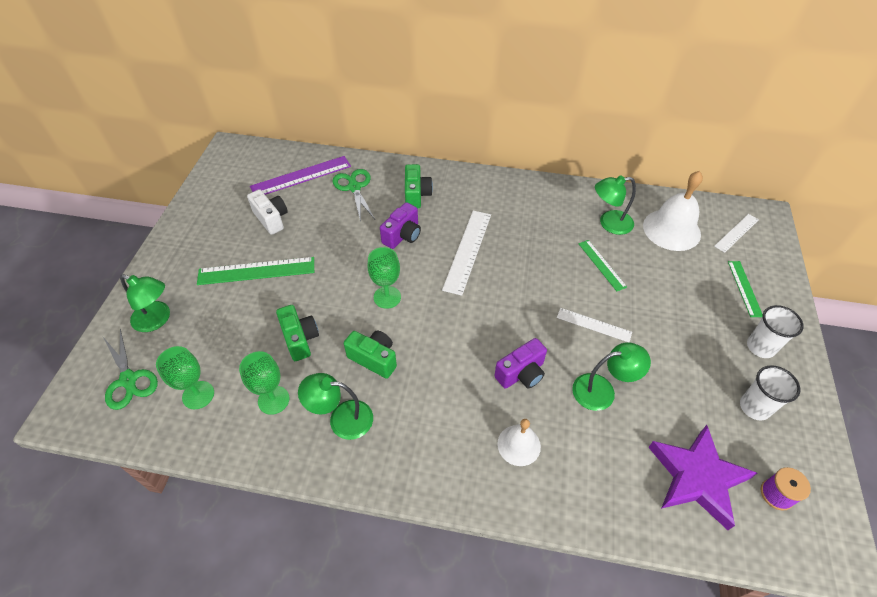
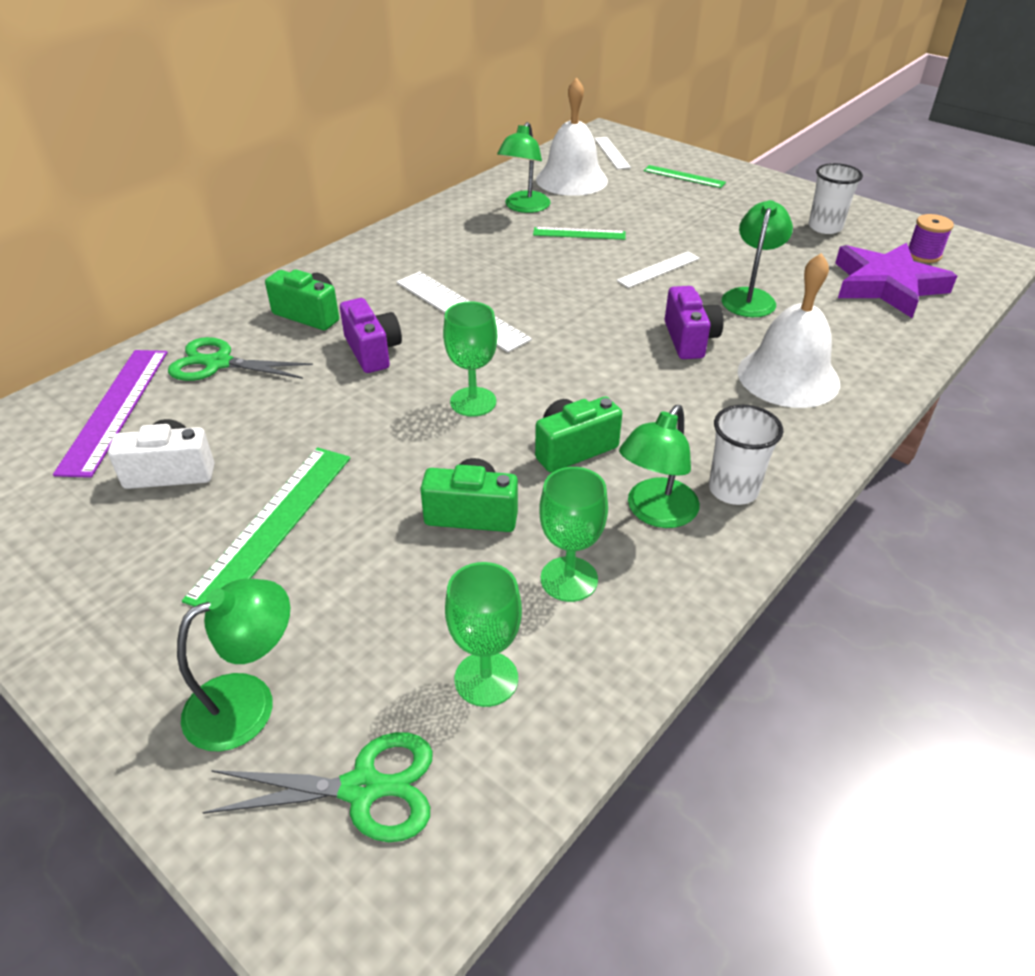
camera: 60 degrees left, 10 degrees down
(519, 445) = (788, 376): white bell -> white bell, size x1.71
(760, 347) = (759, 197): white cup -> white cup (733, 489)

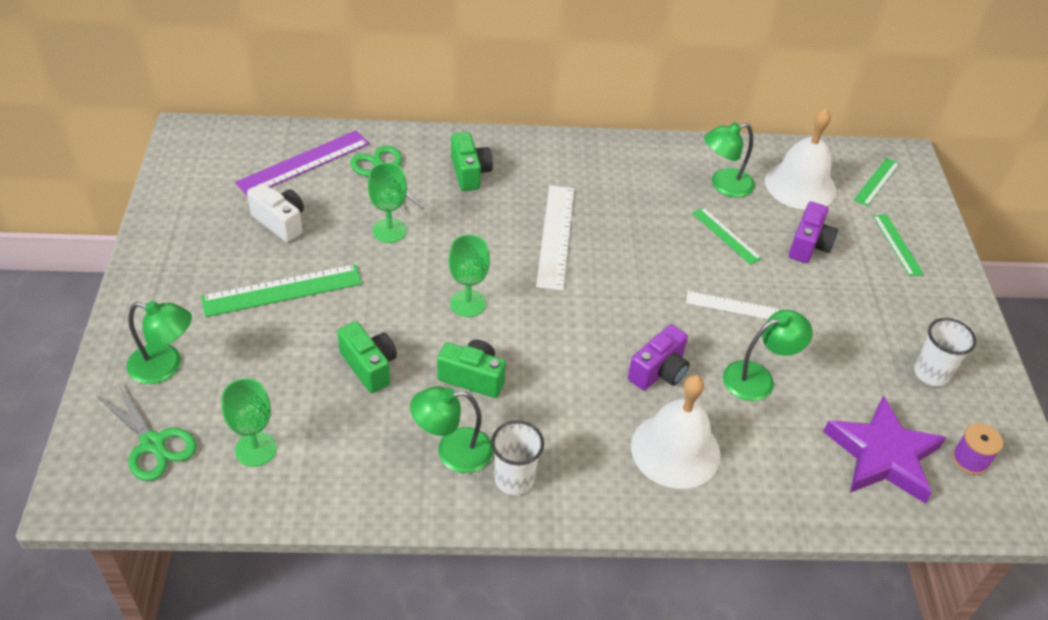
camera: 45 degrees right, 5 degrees up
(372, 351) = (466, 226): purple camera -> purple camera (809, 245)
(569, 579) = (358, 442): green goblet -> green goblet (389, 230)
(611, 153) = (876, 181): white ruler -> green ruler

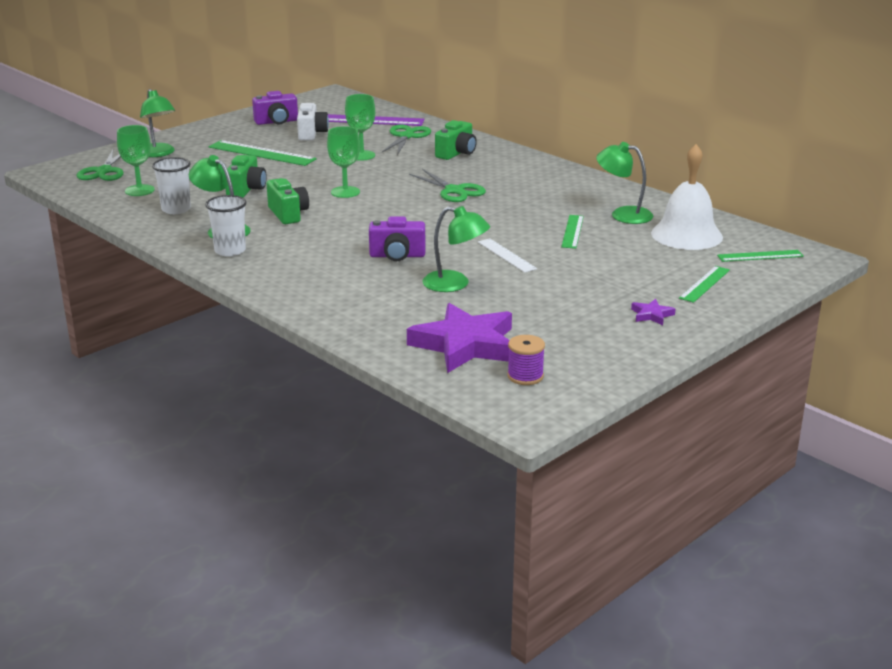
camera: 50 degrees right, 20 degrees down
(555, 236) = (454, 191): white ruler -> green scissors
(675, 450) = (338, 282): white bell -> none
(809, 245) = (627, 257): purple camera -> purple camera (277, 122)
(925, 312) = (651, 315): none -> purple star
(931, 373) = (588, 336): white cup -> white cup (176, 209)

